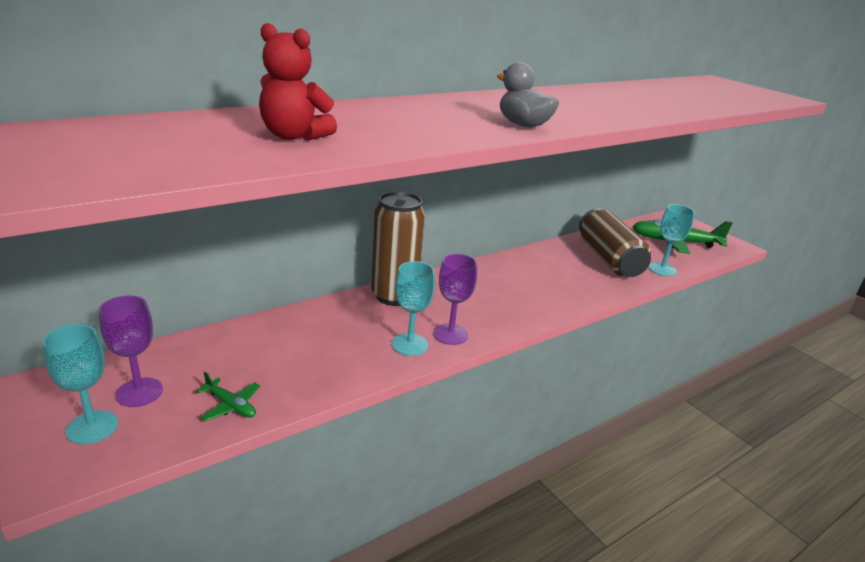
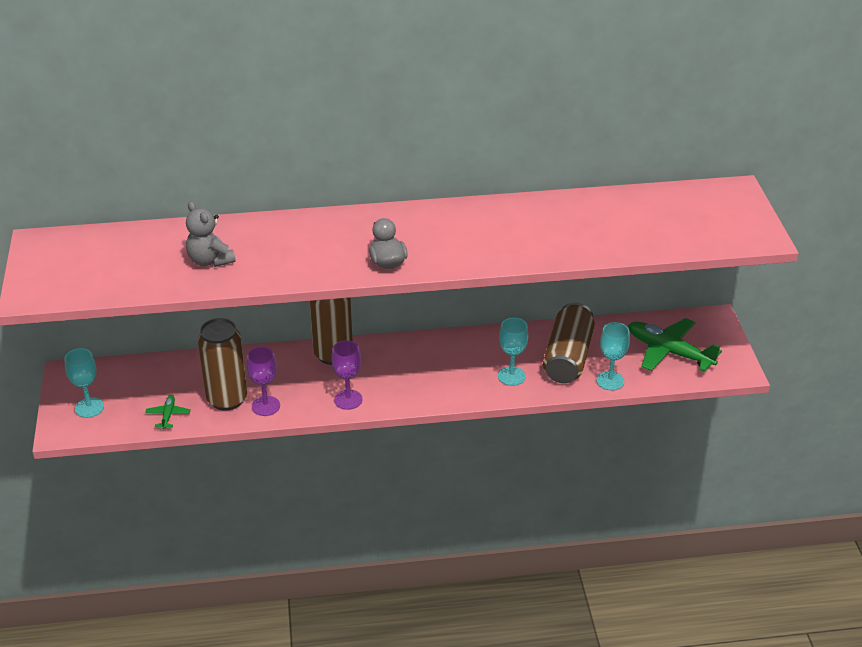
camera: 30 degrees right, 10 degrees up
(139, 392) = (122, 391): purple goblet -> purple goblet (265, 406)
(231, 405) = (168, 415): green plane -> green plane turned 150 degrees counterclockwise
(294, 136) = (210, 261): red teddy bear -> grey teddy bear
(303, 367) = (227, 399): none -> brown can
(410, 344) = (311, 400): turquoise goblet -> turquoise goblet (511, 376)

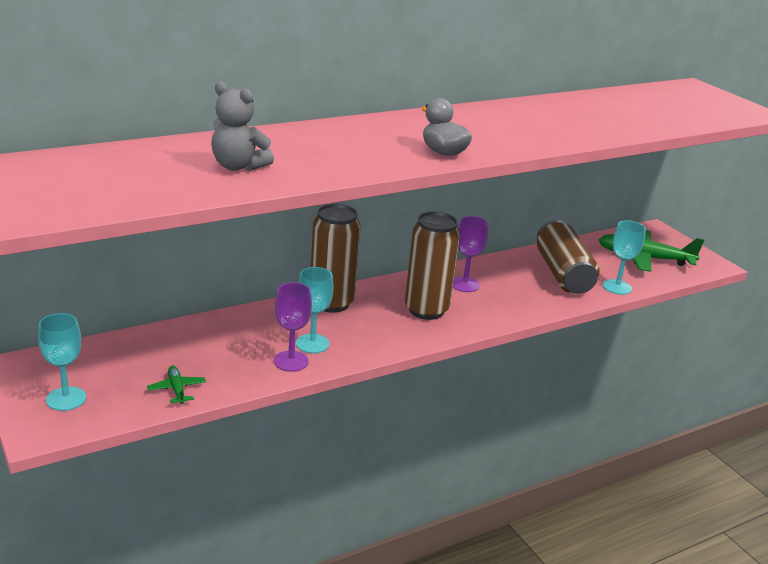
camera: 25 degrees left, 10 degrees down
(227, 399) = (240, 362): brown can -> brown can (426, 310)
(348, 399) = (379, 341): purple goblet -> purple goblet (464, 284)
(511, 376) = (525, 296): turquoise goblet -> turquoise goblet (312, 343)

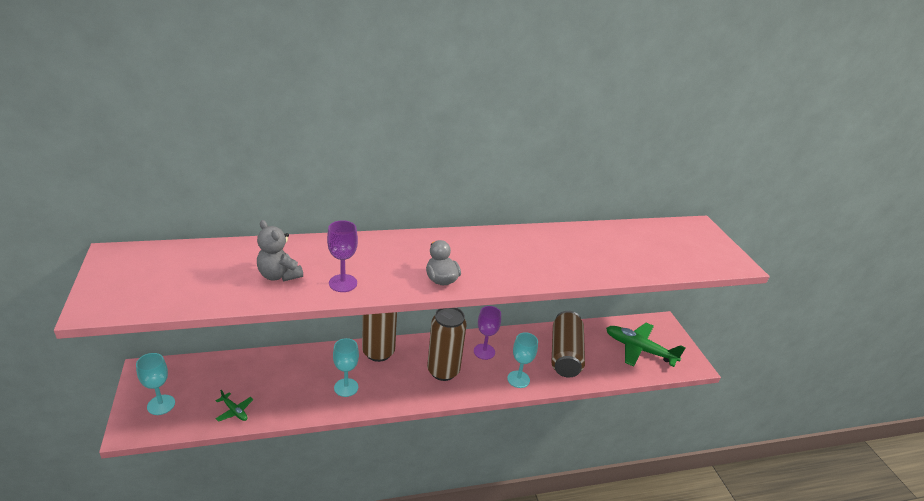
camera: 15 degrees right, 5 degrees up
(177, 389) = (234, 411): green plane -> green plane turned 135 degrees clockwise
(291, 361) = (323, 401): purple goblet -> purple goblet (343, 283)
(617, 287) = (602, 374): turquoise goblet -> turquoise goblet (518, 379)

